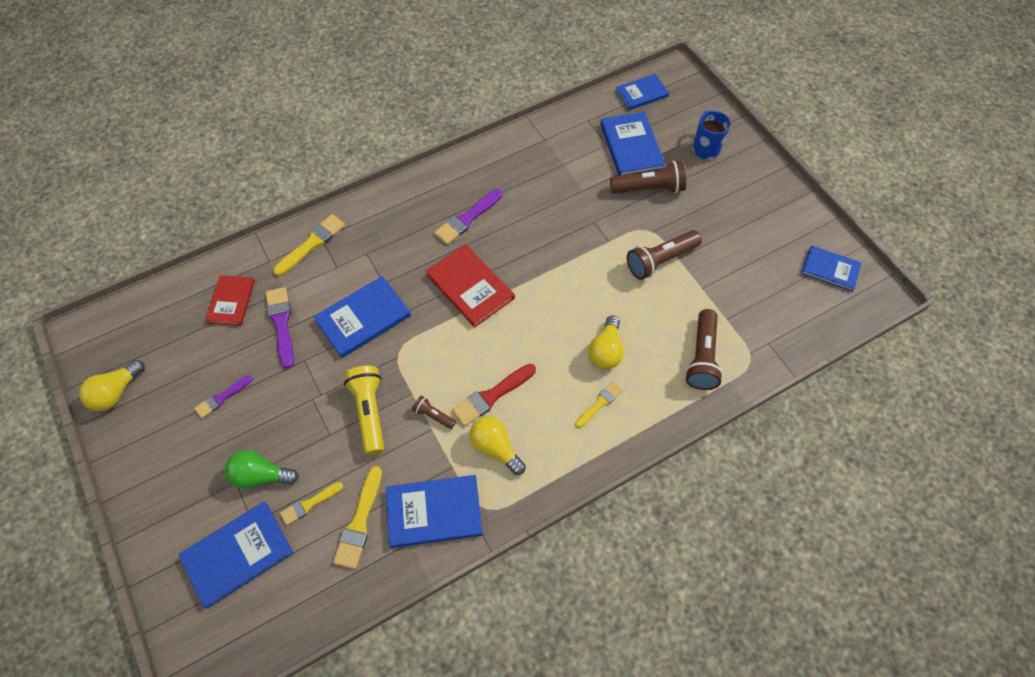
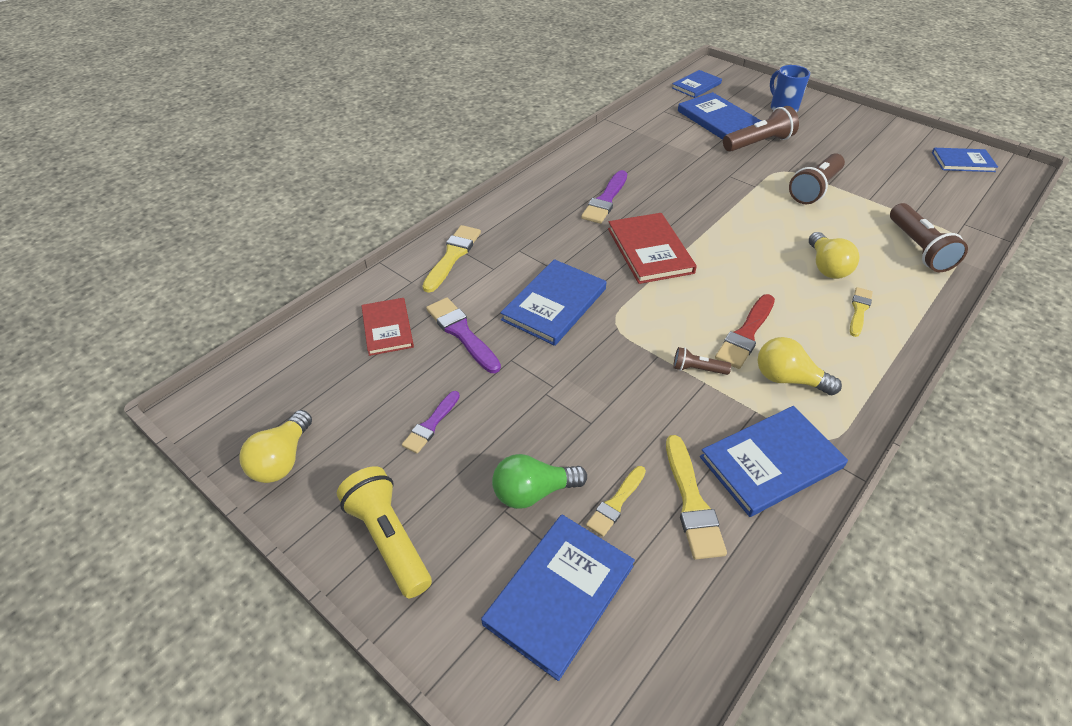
camera: 20 degrees left, 15 degrees down
(369, 412) = (622, 386): yellow flashlight -> yellow flashlight (389, 538)
(470, 286) = (650, 250): red book -> red book turned 45 degrees clockwise

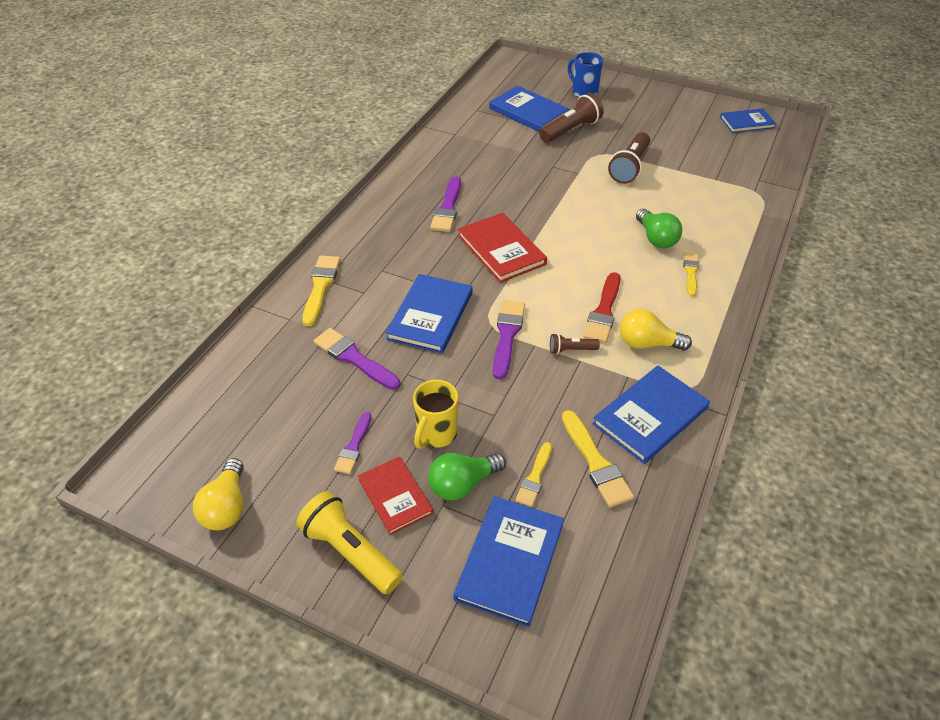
camera: 15 degrees left, 0 degrees up
(387, 328) = (282, 367): red book -> red book (395, 496)
(521, 430) = (436, 434): none -> yellow mug
(630, 340) = (507, 336): none -> purple brush
(696, 86) = (500, 80): blue book -> none
(826, 267) = (656, 238): yellow light bulb -> green light bulb
(918, 249) = (727, 209): brown flashlight -> none

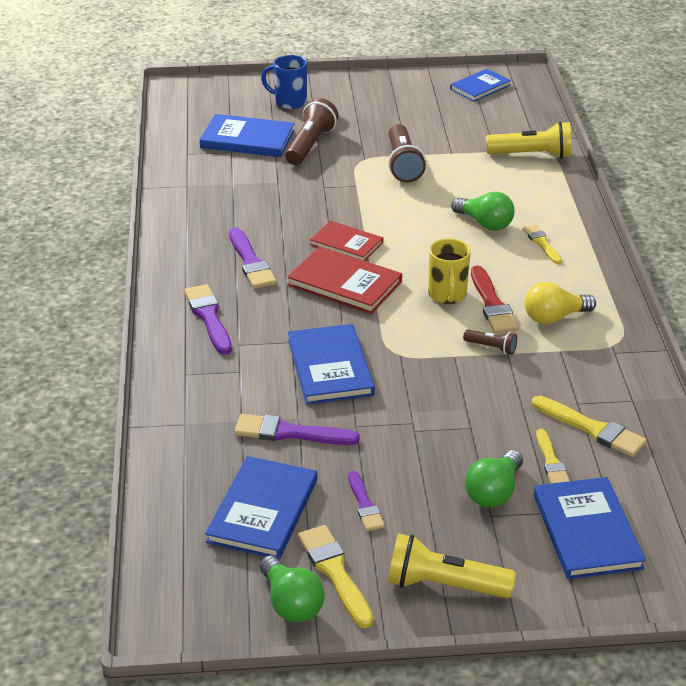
camera: 30 degrees left, 10 degrees down
(226, 507) = (291, 603): yellow light bulb -> green light bulb
(320, 287) = (188, 383): yellow brush -> yellow brush (335, 573)
(395, 496) = (443, 527): red book -> red book (346, 244)
(436, 434) = (432, 464): yellow mug -> yellow mug (447, 295)
(507, 336) = (422, 357): purple brush -> purple brush (209, 317)
(571, 350) = (491, 348): brown flashlight -> brown flashlight turned 120 degrees counterclockwise
(650, 416) = (606, 375): blue book -> blue book (263, 511)
(745, 193) = (532, 155): none -> yellow flashlight

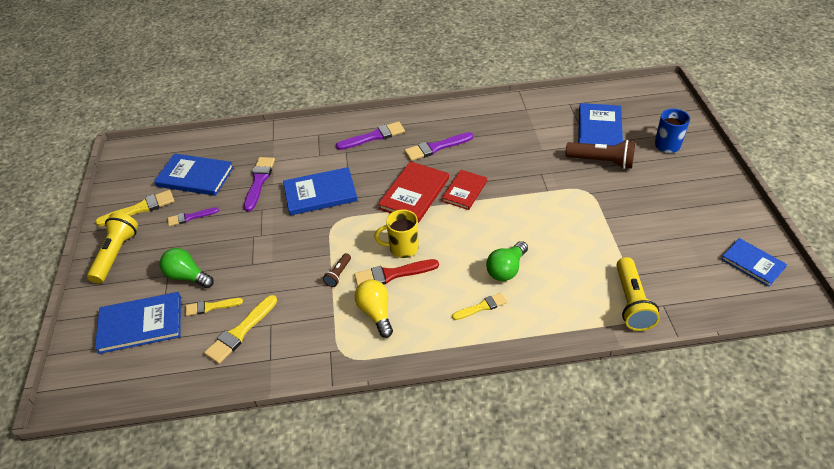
camera: 90 degrees right, 10 degrees up
(291, 603) = (123, 194): green light bulb -> none
(403, 164) = (587, 215): brown flashlight -> none

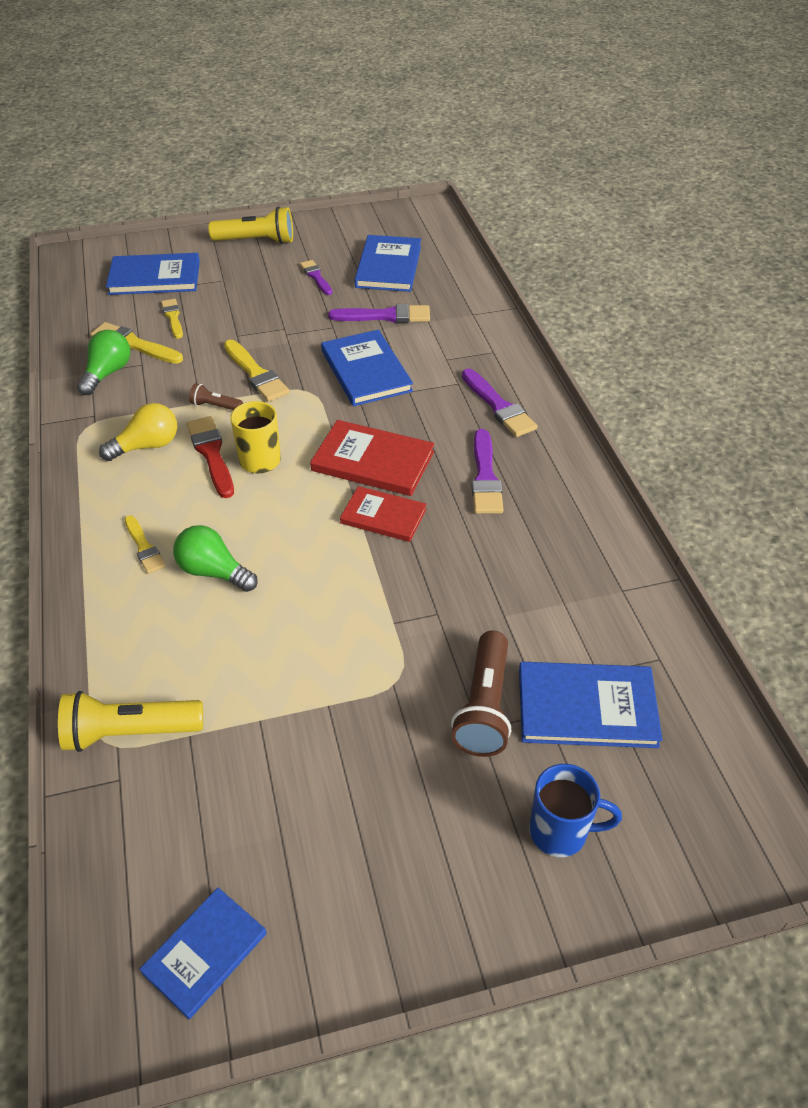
camera: 80 degrees right, 0 degrees up
(140, 209) = (329, 240): yellow brush -> yellow brush (255, 373)
(140, 324) = (155, 277): blue book -> blue book turned 75 degrees counterclockwise
(187, 276) = (220, 293): green light bulb -> green light bulb (107, 373)
(436, 147) = (485, 477): purple brush -> purple brush turned 150 degrees counterclockwise

